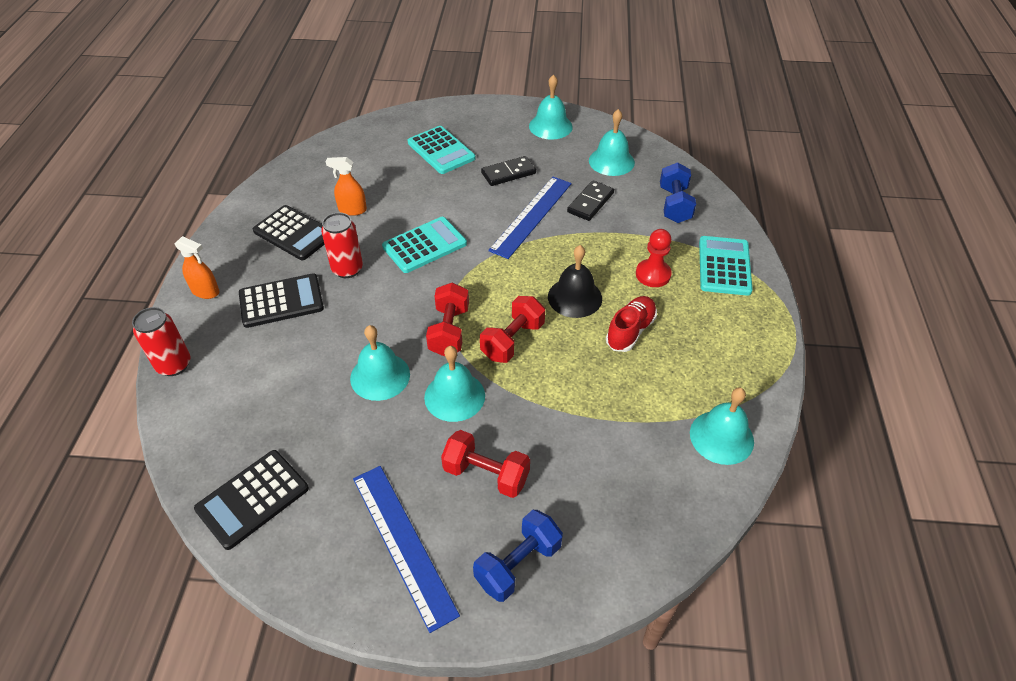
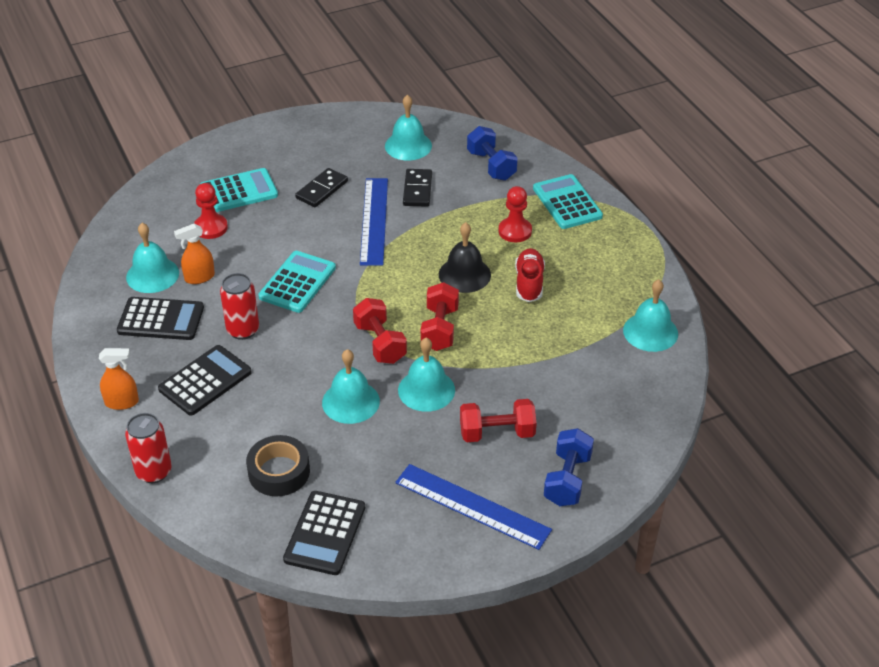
camera: 30 degrees left, 5 degrees down
(267, 415) = (279, 472): none -> black tape
(395, 172) = (211, 228): none -> red pawn
(441, 151) = (238, 191): turquoise calculator -> turquoise calculator turned 45 degrees counterclockwise
(550, 126) = (326, 132): turquoise bell -> turquoise bell (152, 275)

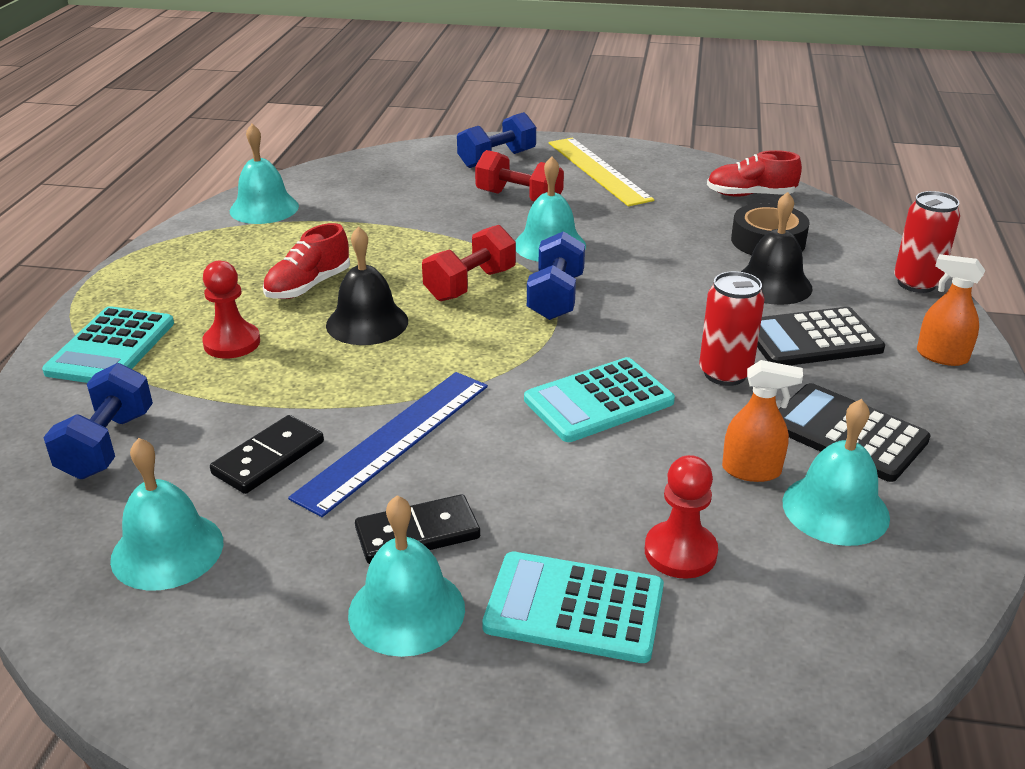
camera: 145 degrees left, 10 degrees down
(252, 421) = (772, 285): none -> black bell
(325, 533) = (750, 195): black calculator -> red shoe
(350, 402) = (642, 263): turquoise bell -> turquoise bell (406, 610)
(380, 343) = (555, 297): red dumbbell -> blue dumbbell
(472, 506) = (598, 171): blue ruler -> yellow ruler

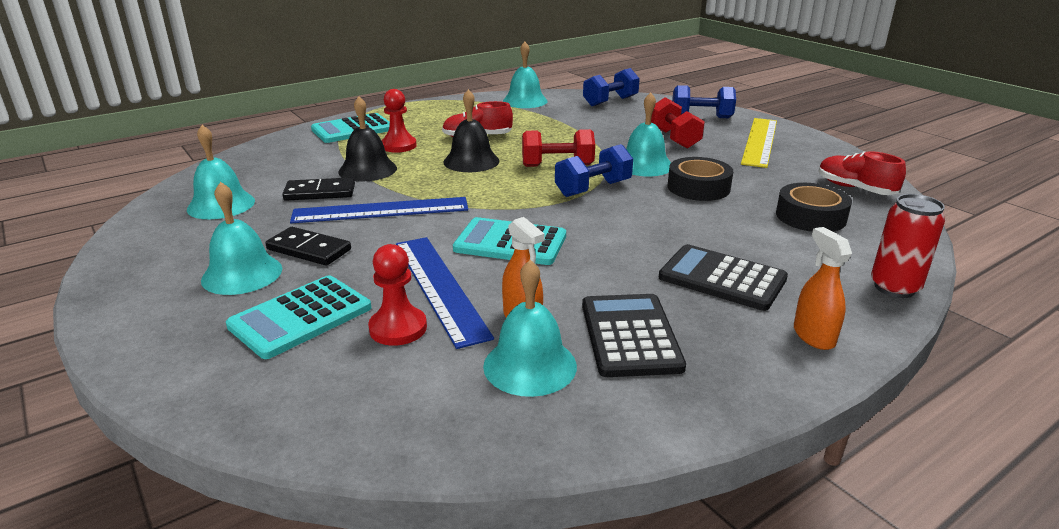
camera: 45 degrees right, 5 degrees down
(108, 445) = (280, 161): blue dumbbell -> blue dumbbell (610, 101)
(574, 608) = (300, 317): turquoise calculator -> turquoise calculator turned 105 degrees counterclockwise
(631, 487) = (440, 287): none -> blue ruler
(639, 250) = (698, 187): none -> black tape
(725, 373) = (616, 266): red can -> none
(772, 285) = (759, 239): black bell -> black bell (367, 170)

